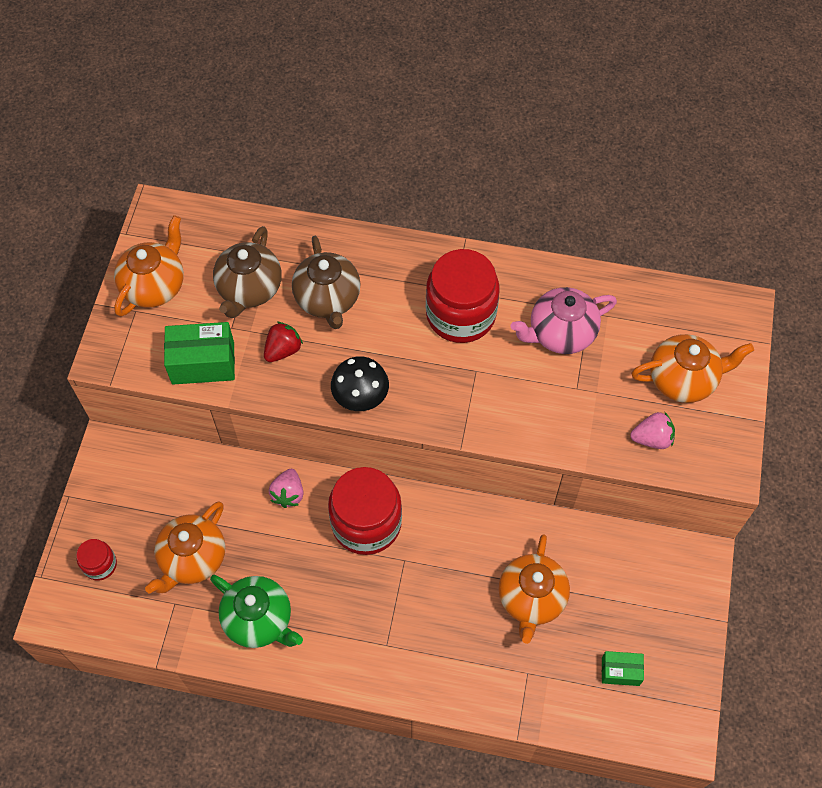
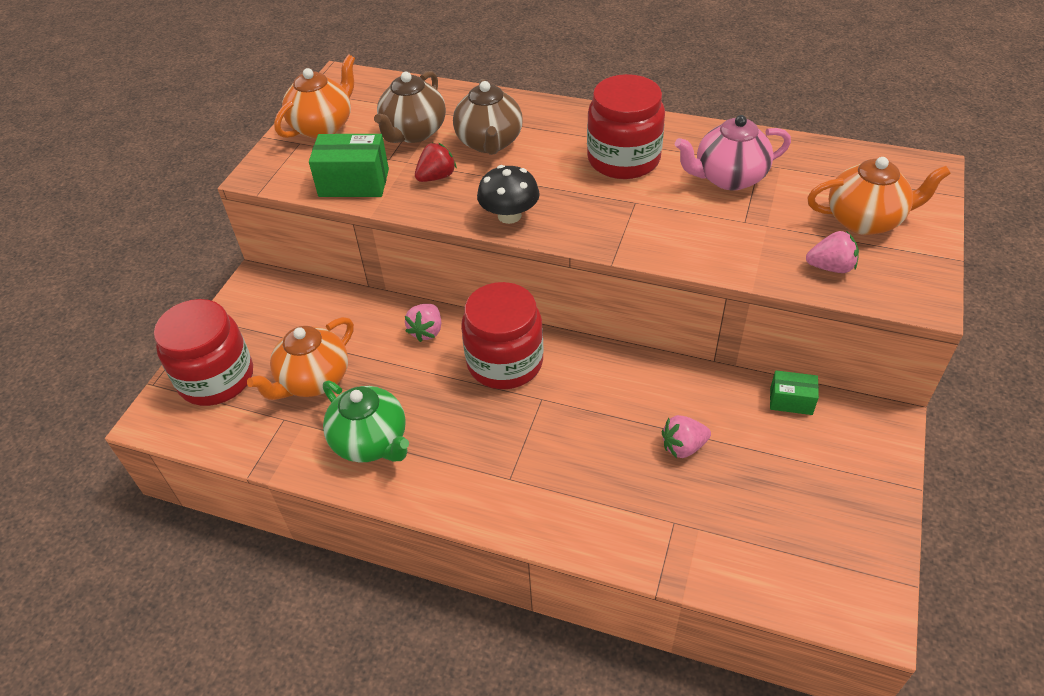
camera: 10 degrees right, 15 degrees down
(100, 564) = (216, 378): red jar -> red jar, size x2.08
(531, 599) = (683, 447): orange teapot -> pink strawberry
(620, 671) = (789, 531): green box -> green box (791, 401)

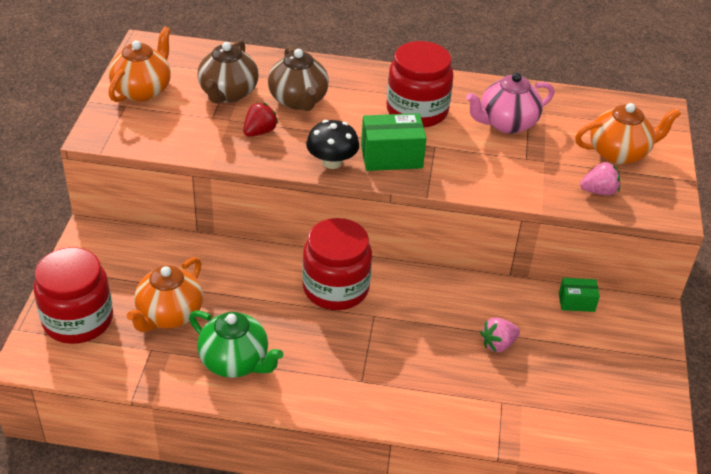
camera: 15 degrees left, 5 degrees down
(354, 183) = (187, 139): green box -> green box (391, 157)
(426, 331) = (261, 267): pink strawberry -> none

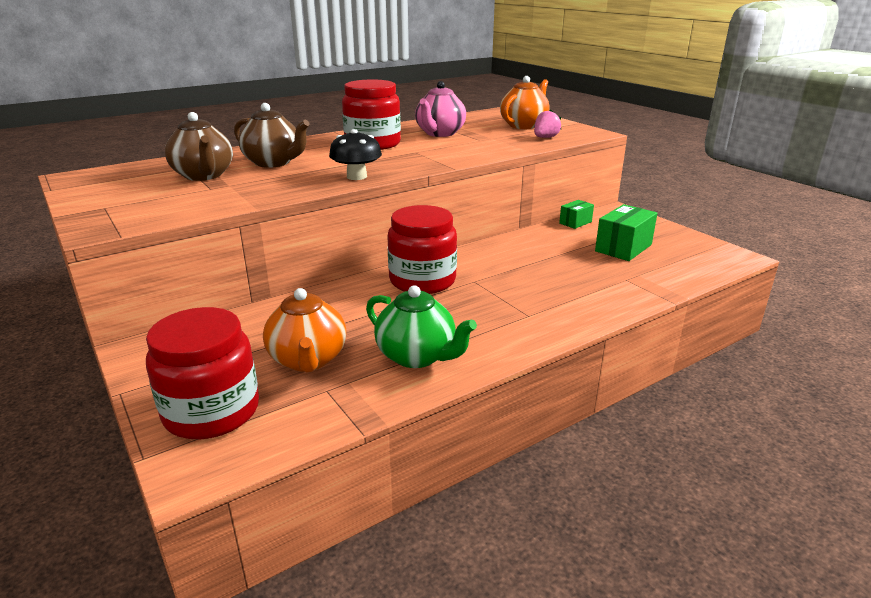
camera: 40 degrees left, 15 degrees down
(143, 90) = (110, 196): orange teapot -> none
(235, 362) = (417, 356): green teapot -> green teapot turned 45 degrees clockwise
(259, 132) = (268, 182): red strawberry -> none
(391, 157) = (395, 163): green box -> green box (623, 248)
(498, 344) = (572, 257): pink strawberry -> none

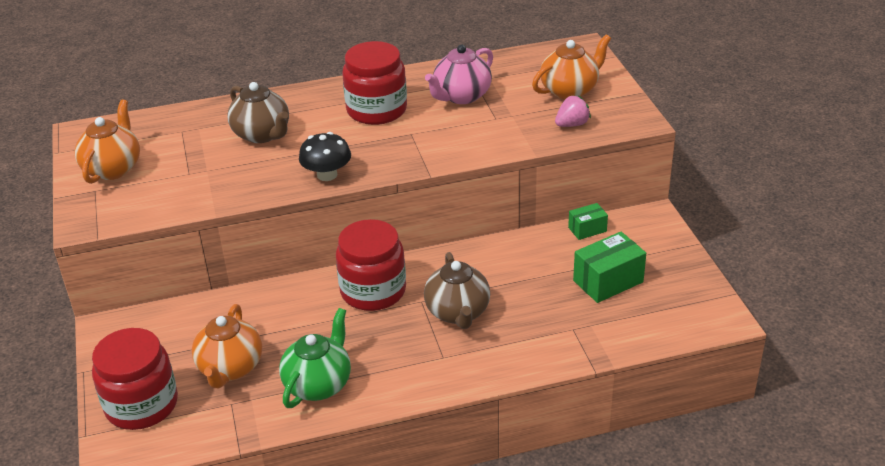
camera: 20 degrees right, 10 degrees up
(121, 193) = (113, 168): none -> orange teapot
(204, 175) = (191, 149): brown teapot -> brown teapot (458, 312)
(417, 356) = (318, 384): green teapot -> green teapot turned 120 degrees counterclockwise

